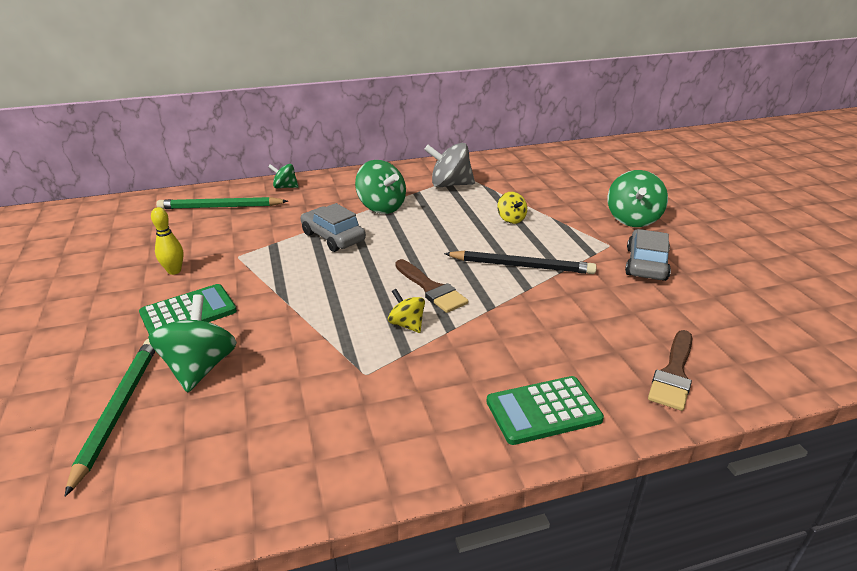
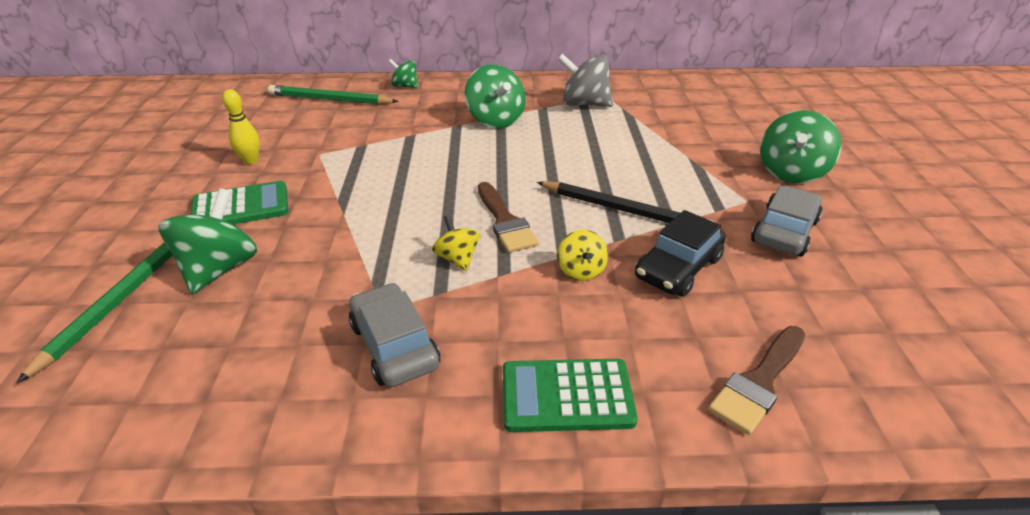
camera: 15 degrees right, 5 degrees up
(333, 237) = (427, 147): grey car -> grey car (394, 345)
(511, 219) = (637, 153): yellow spinning top -> yellow spinning top (581, 271)
(582, 303) = (678, 268): none -> black car

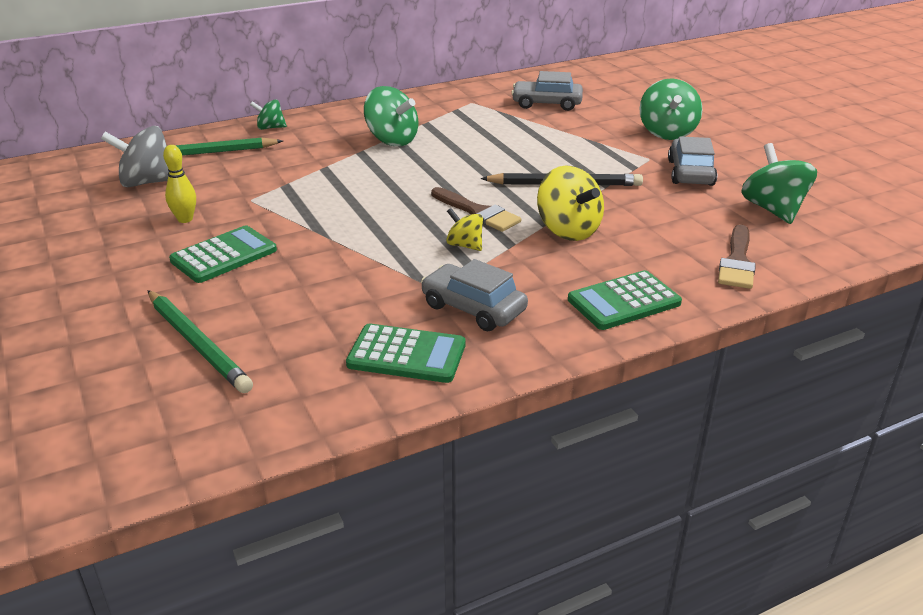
camera: 25 degrees left, 5 degrees down
(120, 300) = (197, 344): green pencil -> green pencil turned 150 degrees clockwise
(220, 269) = (264, 301): green spinning top -> green spinning top (773, 210)
(274, 385) = (406, 355): none -> green calculator
(581, 271) = (568, 230): yellow spinning top -> yellow spinning top, size x1.76
(584, 104) = (460, 113): grey spinning top -> grey spinning top (147, 182)
(678, 268) = (635, 212): black car -> none
(679, 111) = (546, 103): none -> grey car

